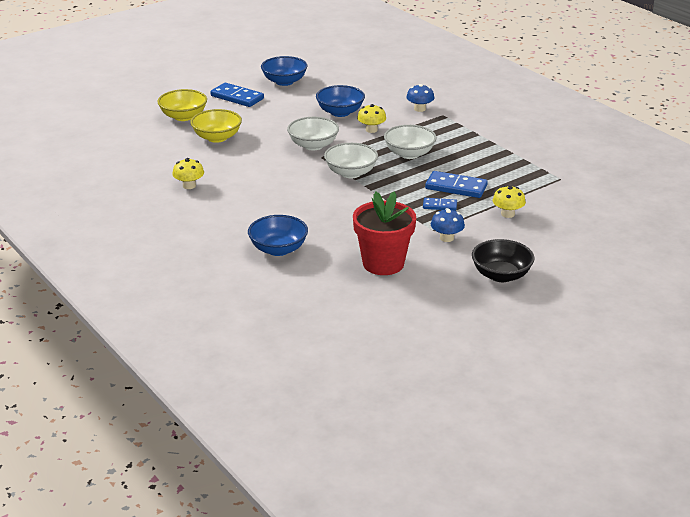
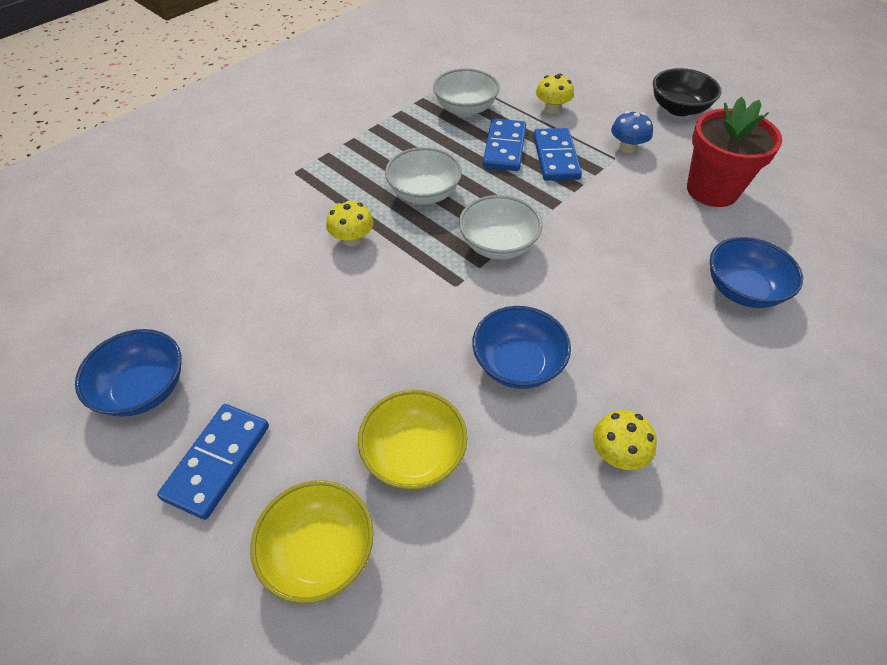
camera: 100 degrees left, 20 degrees up
(313, 145) = (418, 301): white bowl -> white bowl (465, 109)
(340, 112) = (289, 284): blue bowl -> blue bowl (517, 364)
(419, 109) = (274, 195): blue mushroom -> none
(439, 206) = (556, 157): blue domino -> blue domino, size x1.76

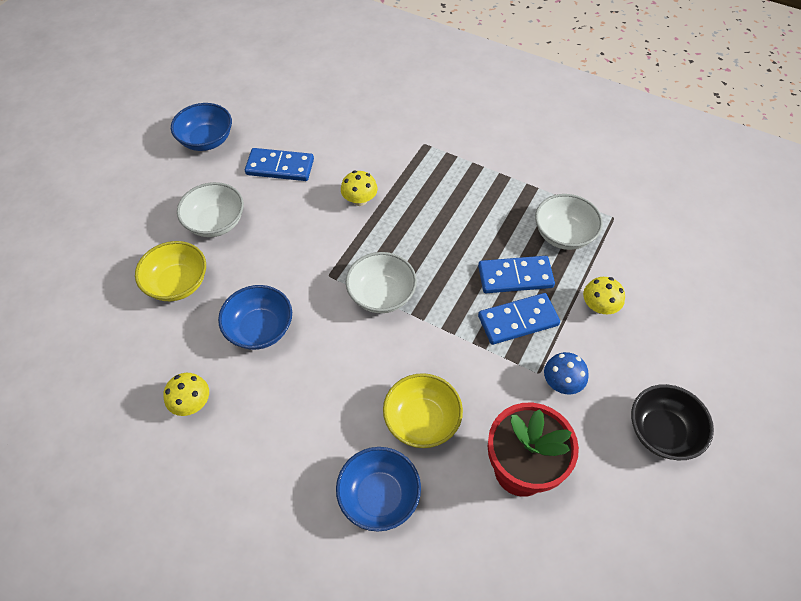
camera: 75 degrees right, 5 degrees up
(217, 461) = (163, 190): blue domino -> blue domino (280, 167)
(319, 552) = (111, 254): yellow bowl -> yellow bowl (422, 420)
(424, 193) = (428, 231): white bowl -> white bowl (216, 223)

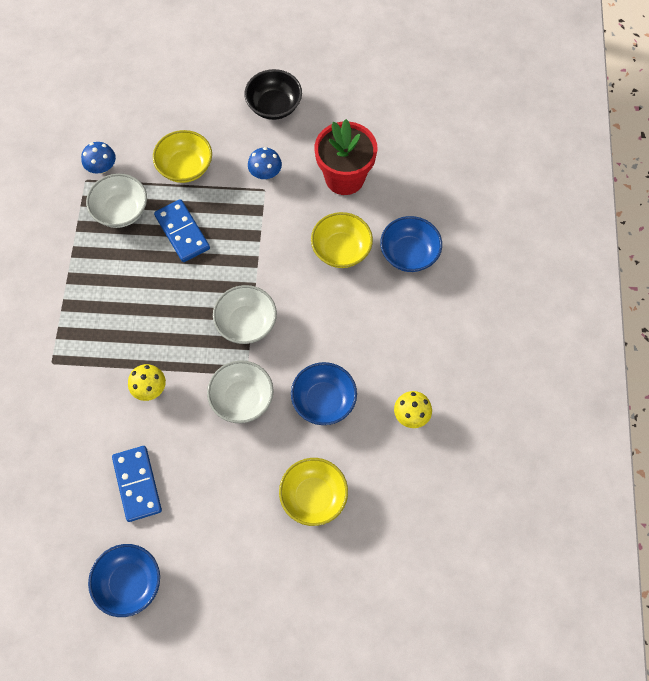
camera: 115 degrees left, 10 degrees up
(216, 223) = (232, 505): white bowl -> white bowl (242, 399)
(518, 321) = (224, 217): blue domino -> none
(599, 306) = (185, 167): yellow mushroom -> yellow bowl
(625, 234) = (102, 167): none -> blue mushroom

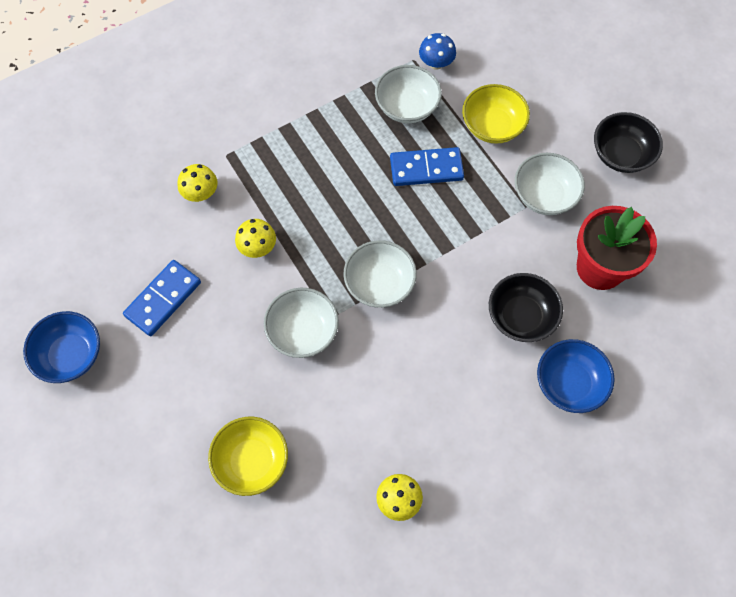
camera: 55 degrees right, 0 degrees up
(69, 401) = (200, 193): none -> yellow mushroom
(182, 232) = (426, 168): blue domino -> blue domino turned 60 degrees clockwise
(265, 173) = (544, 195): blue mushroom -> white bowl
(323, 401) = (353, 406): blue bowl -> none
(341, 250) = (521, 316): yellow bowl -> black bowl

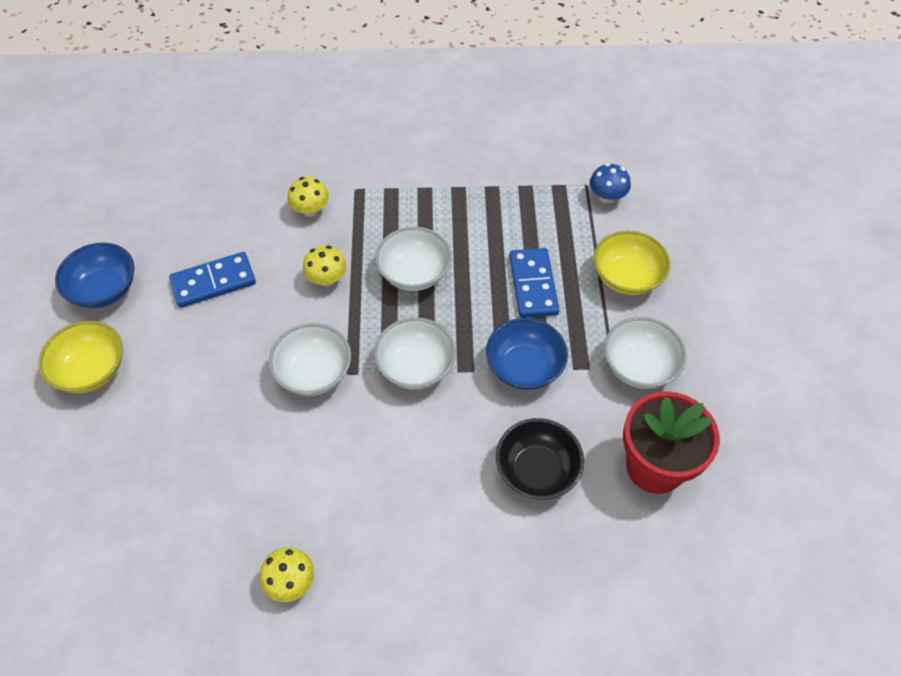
camera: 30 degrees right, 10 degrees down
(252, 461) = (184, 464): yellow bowl -> yellow bowl (91, 370)
(407, 107) = (551, 222): white bowl -> white bowl (414, 273)
(426, 168) = (533, 285): blue domino -> blue domino turned 60 degrees clockwise
(569, 383) = (544, 565): blue bowl -> blue bowl (524, 367)
(621, 154) = (750, 366): black bowl -> none

